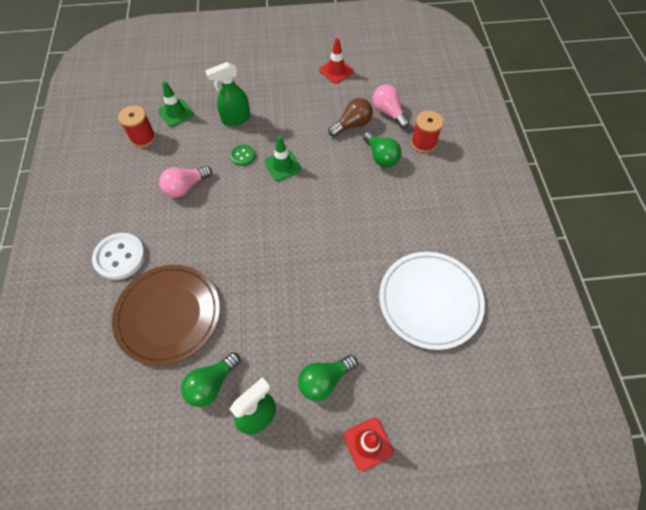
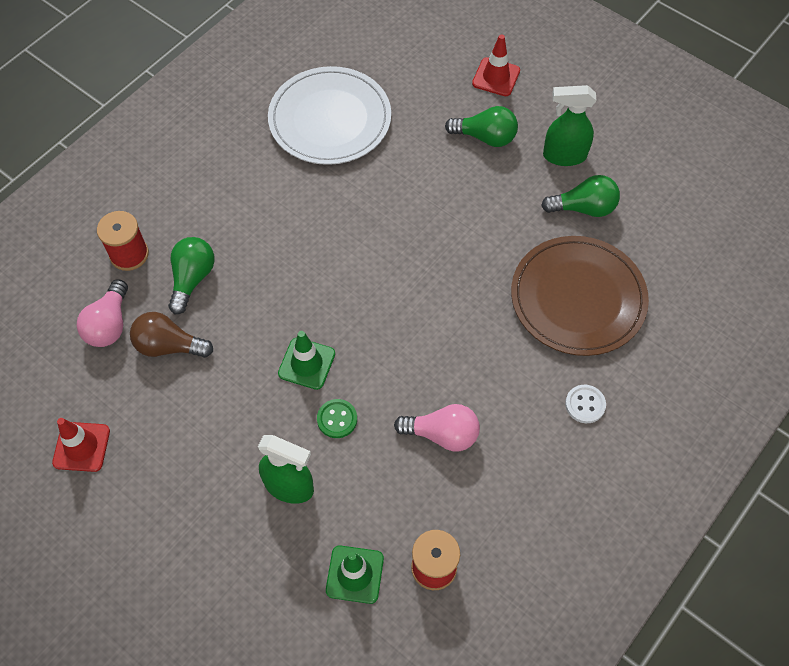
camera: 135 degrees left, 0 degrees up
(120, 257) = (585, 404): white button -> white button, size x0.55

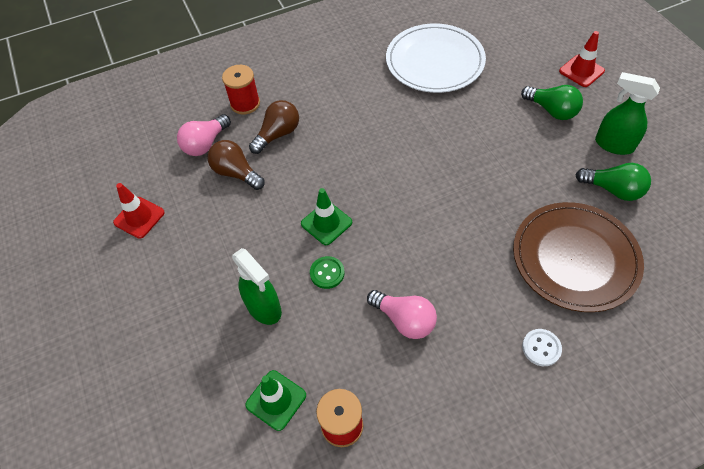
camera: 30 degrees right, 5 degrees down
(192, 279) = (278, 134): green light bulb -> brown light bulb

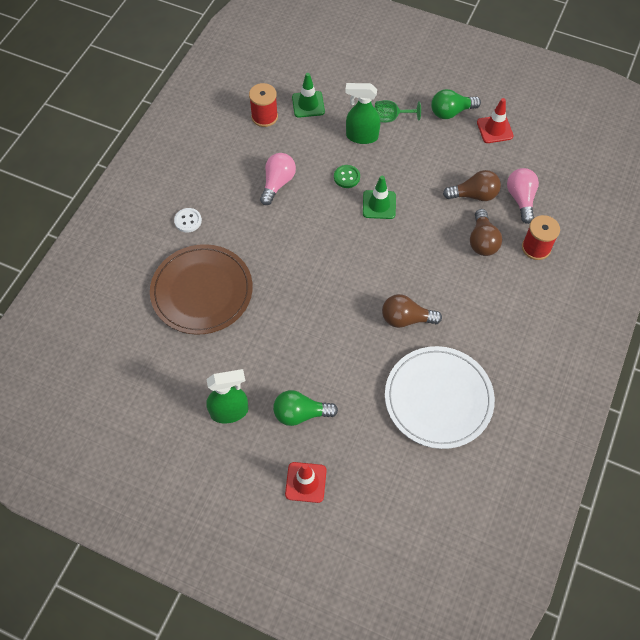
camera: 135 degrees right, 5 degrees up
(212, 306) = (390, 118): none -> green goblet
(404, 120) = (406, 319): none -> brown light bulb
(404, 320) = (277, 183): pink light bulb -> pink light bulb turned 120 degrees clockwise
(613, 190) = (207, 366): green light bulb -> green light bulb (451, 112)

